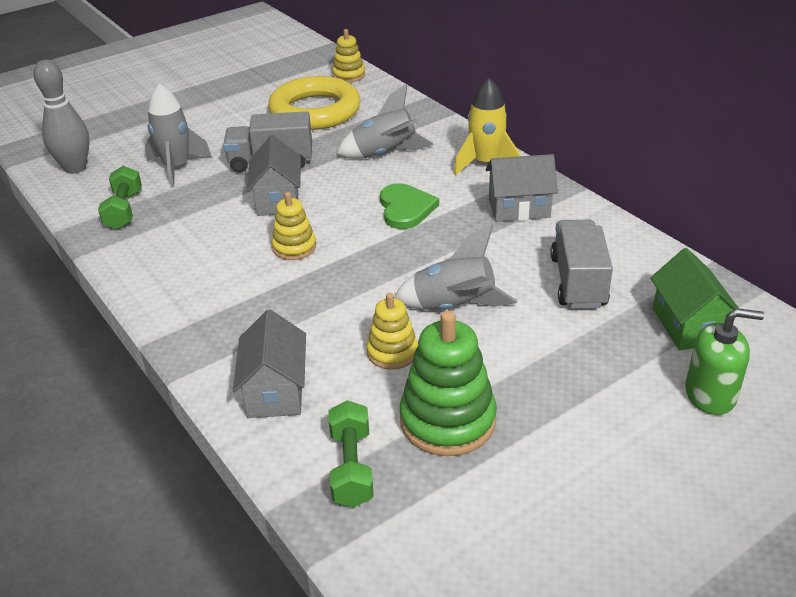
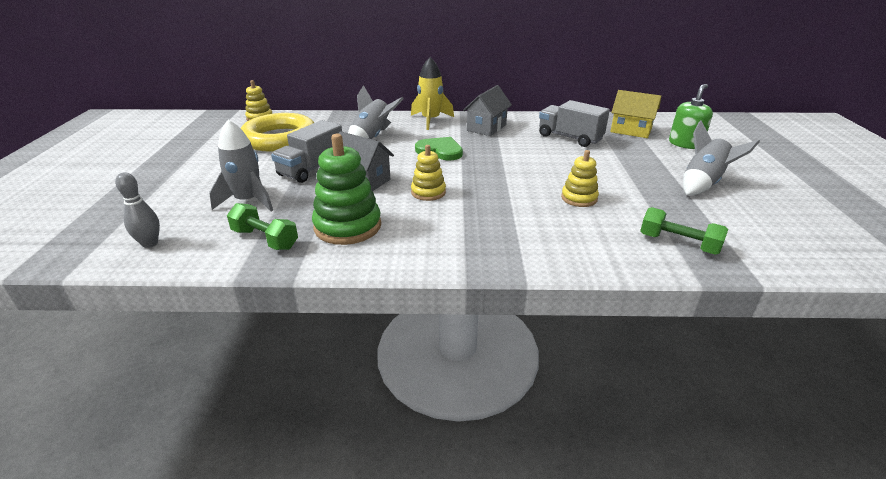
camera: 55 degrees left, 5 degrees down
(75, 168) = (150, 243): grey bowling pin -> grey bowling pin, size x0.64
(275, 391) = (580, 246): grey house -> none
(447, 420) = (656, 203): green stacking toy -> green stacking toy (347, 226)
(454, 307) = (555, 170): grey rocket -> grey rocket (703, 183)
(688, 325) = (631, 130): green house -> yellow house

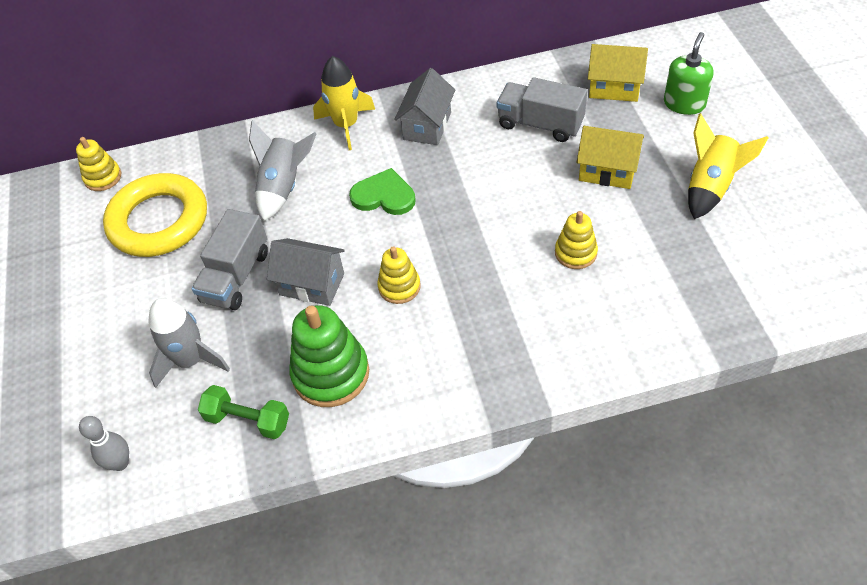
camera: 10 degrees left, 20 degrees up
(616, 164) = (607, 171): none -> yellow house
(678, 244) = (692, 306): green dumbbell -> none
(703, 183) = (711, 187): grey rocket -> yellow rocket

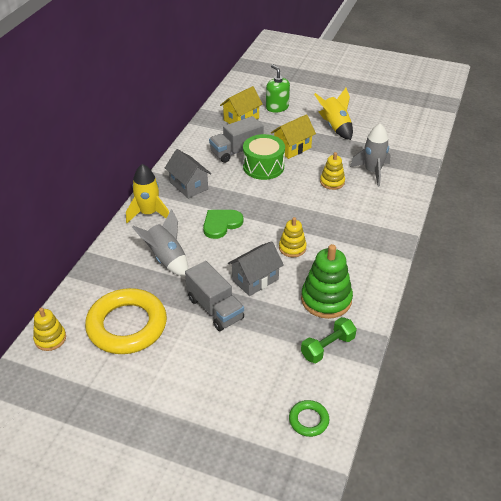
camera: 60 degrees left, 10 degrees down
(120, 463) = (308, 420): grey bowling pin -> green ring
(190, 360) = (260, 355): grey rocket -> grey rocket (372, 172)
(535, 167) = (263, 167): none -> green drum

